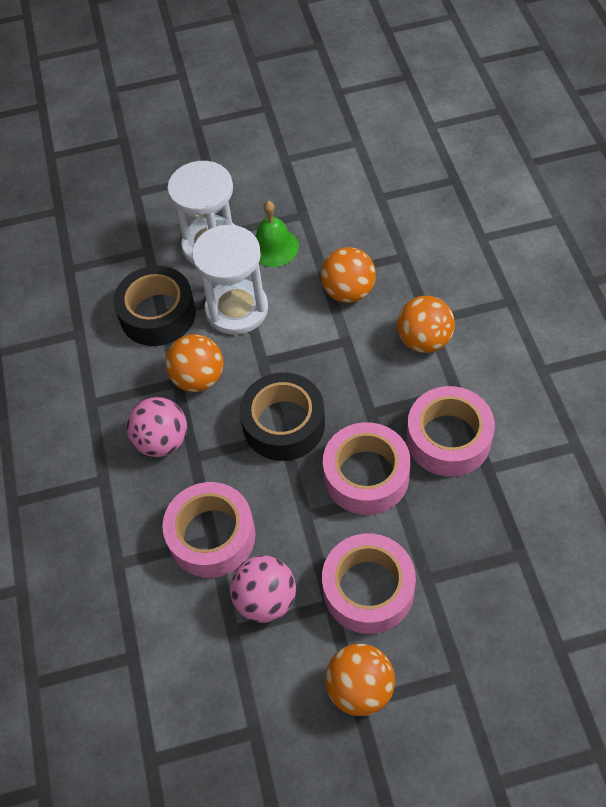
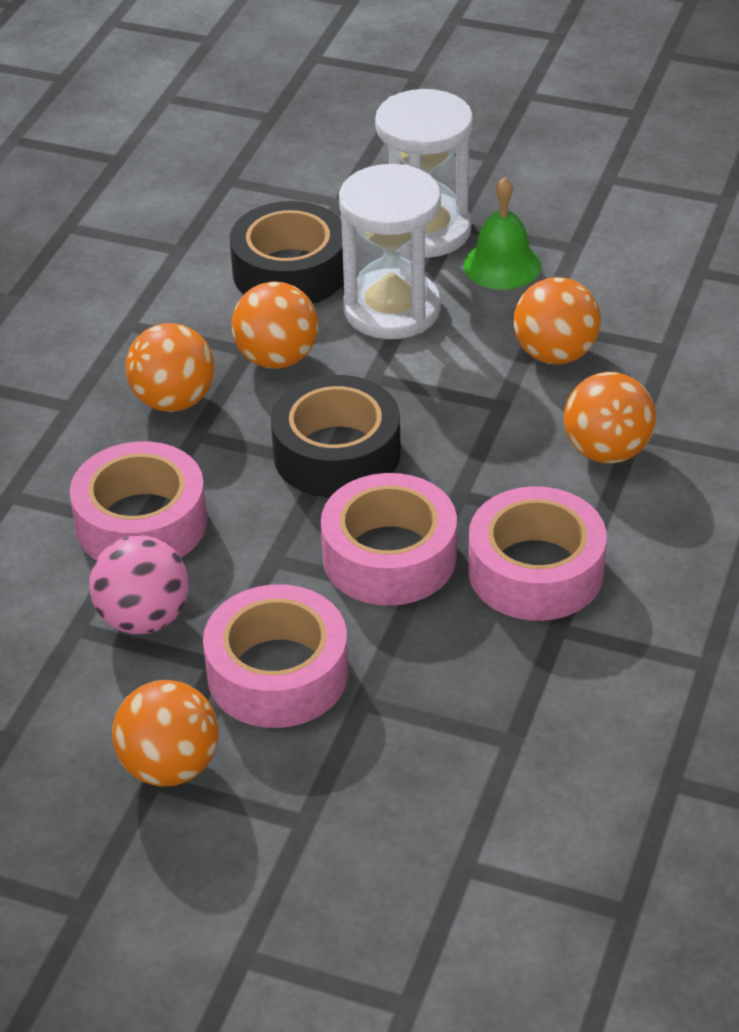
camera: 30 degrees right, 15 degrees down
(162, 441) = (174, 400): pink ball -> orange ball

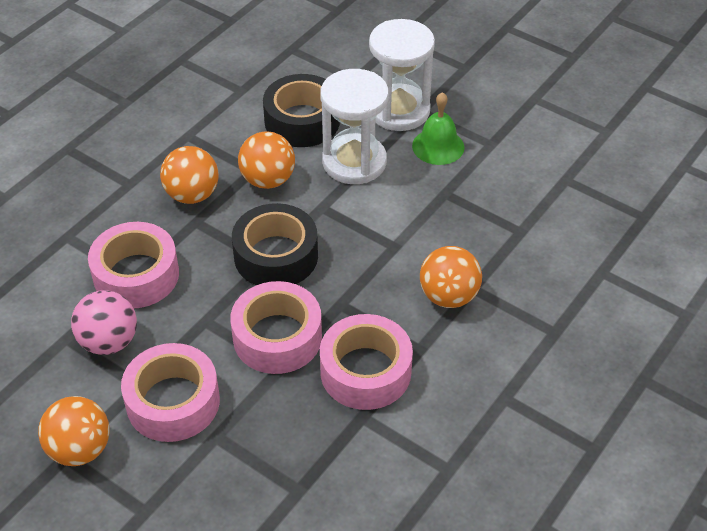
camera: 15 degrees right, 5 degrees up
(555, 354) = (445, 218): orange ball -> none

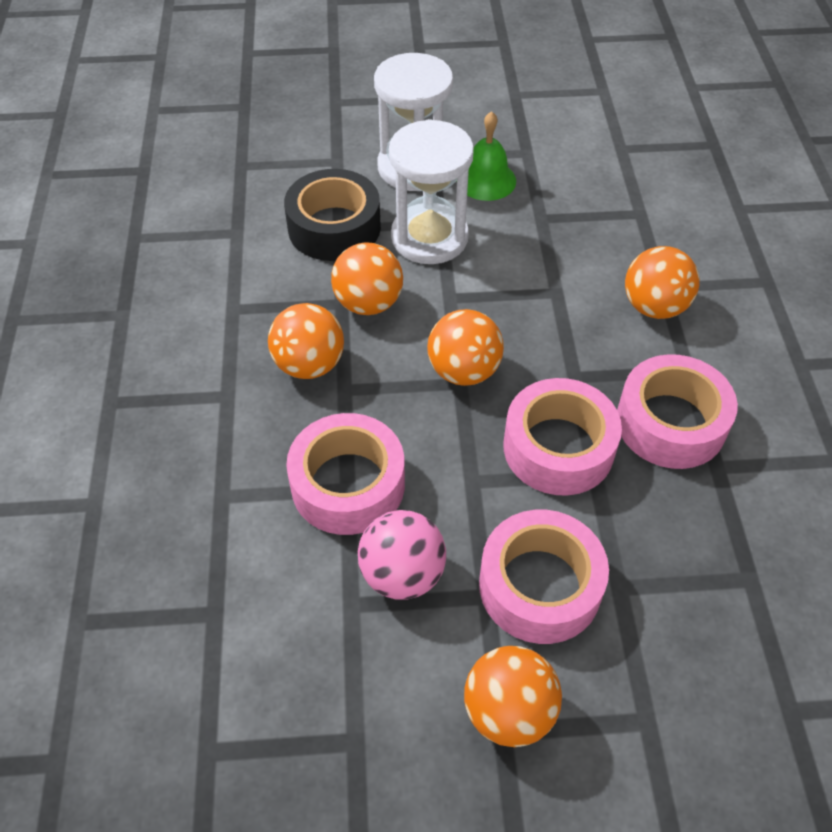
camera: 40 degrees left, 5 degrees up
(276, 256) = (463, 371): black tape -> orange ball

